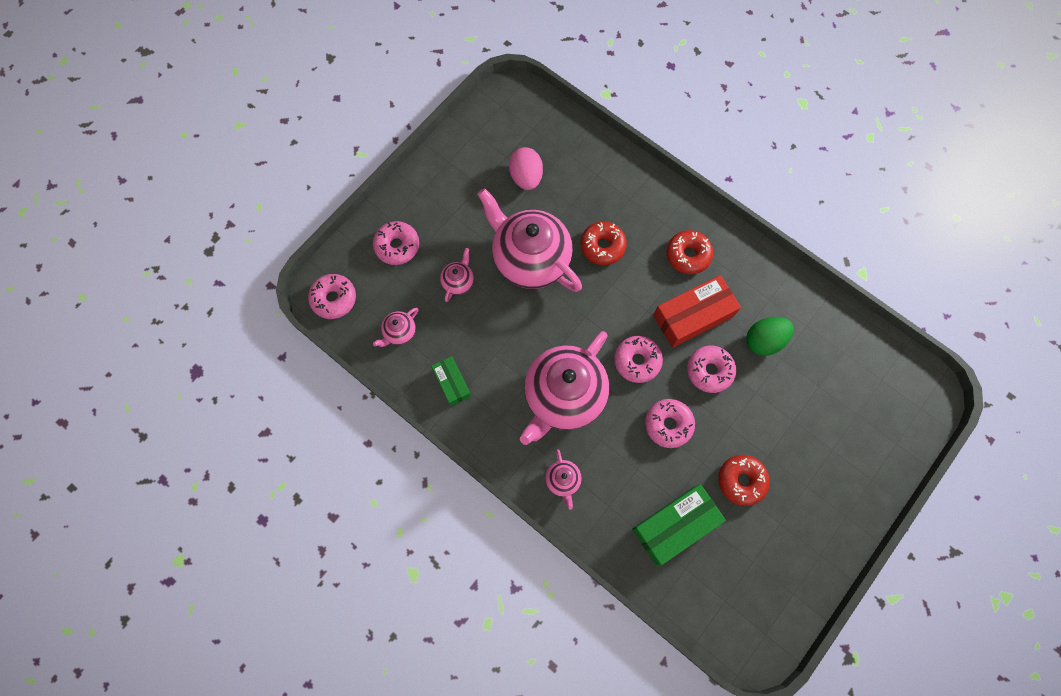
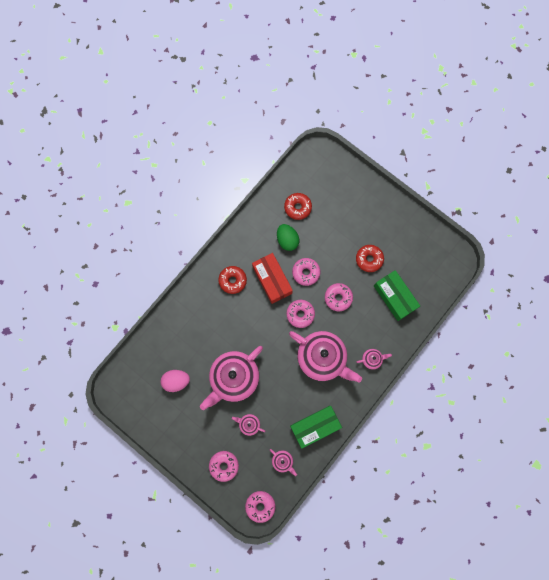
camera: 90 degrees left, 5 degrees up
(452, 383) = (315, 426): green box -> green box, size x1.74
(602, 246) = (226, 332): red donut -> red donut (297, 207)

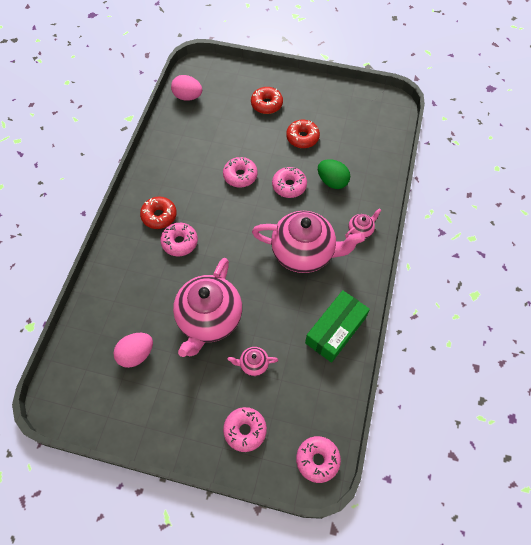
camera: 25 degrees left, 15 degrees down
(272, 280) = (205, 197): red box -> none
(282, 461) = (317, 389): pink teapot -> none
(287, 240) = (203, 153): green egg -> green egg (332, 181)
(297, 180) = (188, 97): none -> pink egg
(297, 207) = (200, 120): red donut -> red donut (266, 104)
(300, 314) = (255, 218): pink donut -> pink donut (180, 242)
(395, 297) = (350, 161): green box -> none

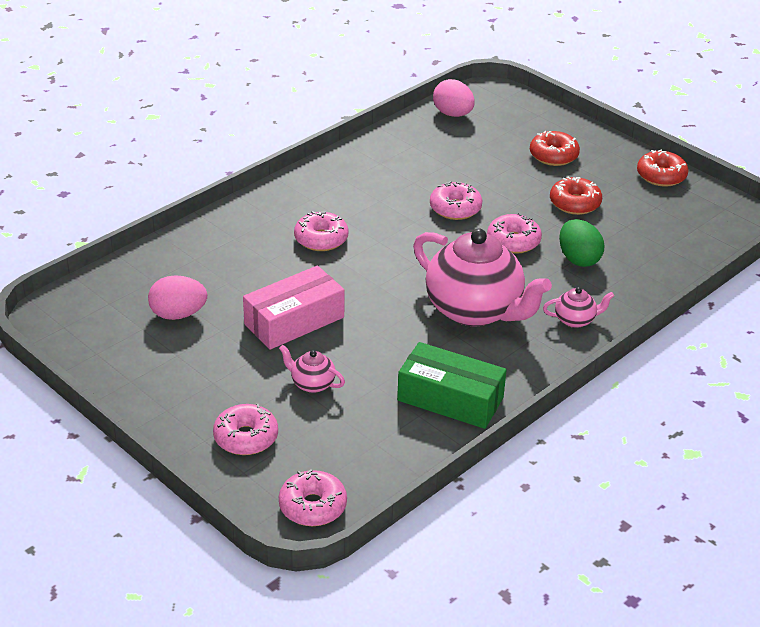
camera: 30 degrees right, 25 degrees down
(159, 216) = (317, 206): red donut -> red donut (661, 176)
(209, 319) = (294, 321): pink teapot -> pink box
(335, 330) = (450, 399): green box -> green box turned 45 degrees clockwise

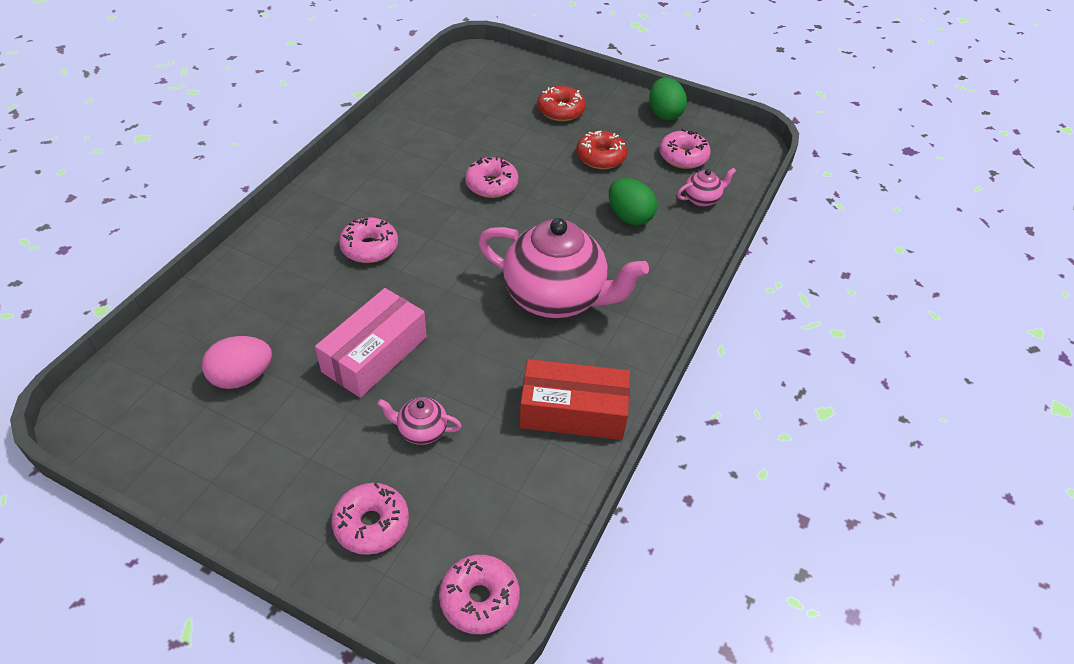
camera: 20 degrees left, 10 degrees up
(450, 399) = (573, 411): green box -> red box
(453, 114) = (450, 83): pink egg -> none
(513, 241) = (561, 210): pink donut -> pink donut (683, 157)
(575, 320) = (655, 286): pink teapot -> pink teapot (702, 199)
(661, 176) = (664, 114): red donut -> green egg

